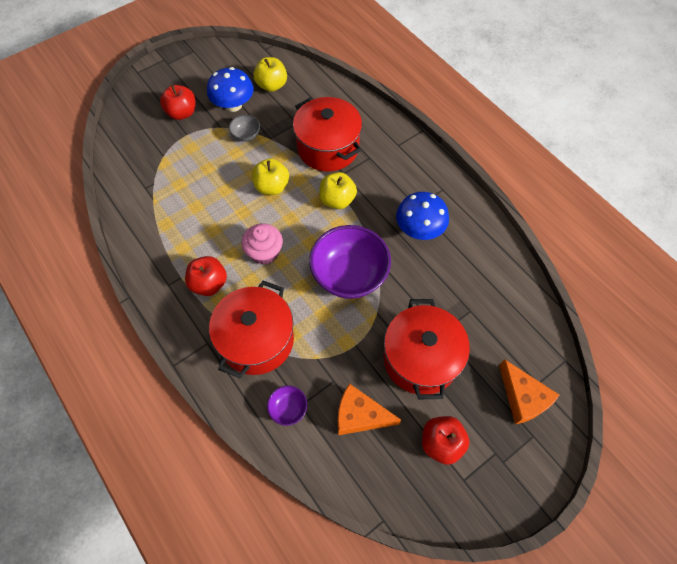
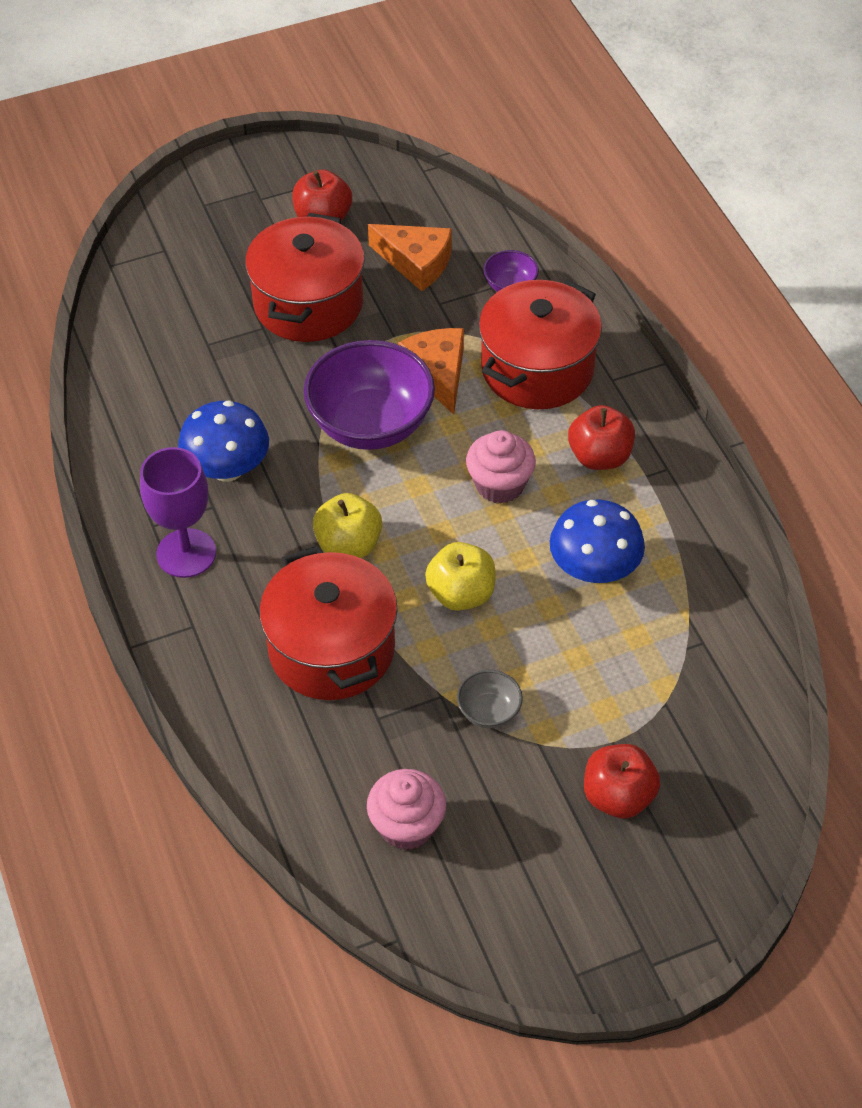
camera: 165 degrees left, 10 degrees down
(233, 105) = (502, 792): blue mushroom -> blue mushroom (594, 569)
(272, 85) = (407, 825): yellow apple -> pink cupcake
(418, 178) = (186, 553): none -> purple goblet
(523, 398) = (193, 240): orange cheese -> orange cheese (437, 373)

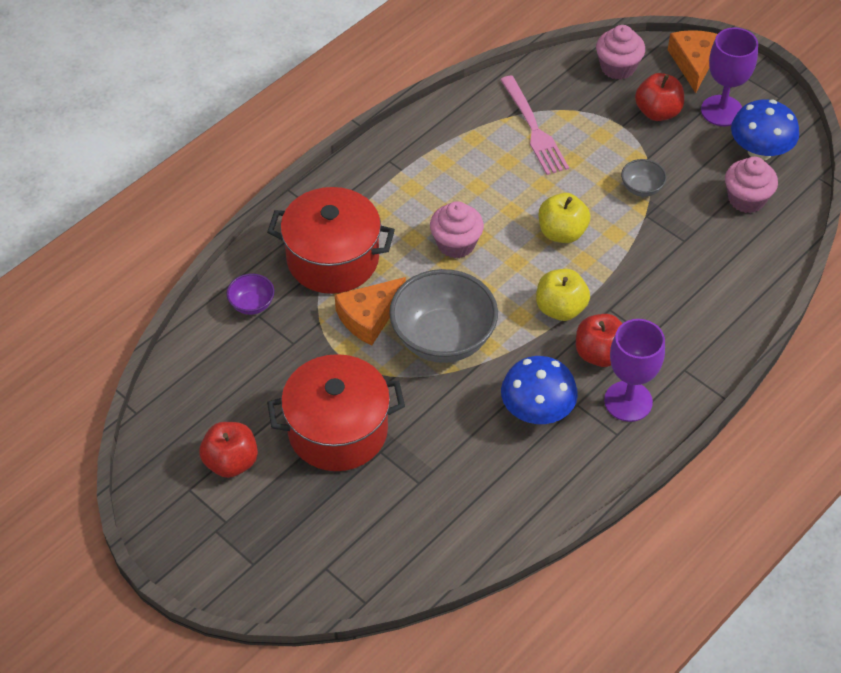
camera: 115 degrees left, 0 degrees up
(331, 649) = (650, 284): red pot -> none
(370, 424) = (443, 339): purple bowl -> grey bowl
(416, 262) = (254, 375): orange cheese -> orange cheese (693, 63)
(584, 880) = (721, 111): none -> purple goblet
(594, 569) = (498, 172): blue mushroom -> blue mushroom (759, 151)
(599, 456) = (399, 198): red apple -> red apple (600, 354)
(651, 637) = (534, 129): none -> pink fork
(729, 788) = (617, 67): none -> pink cupcake

